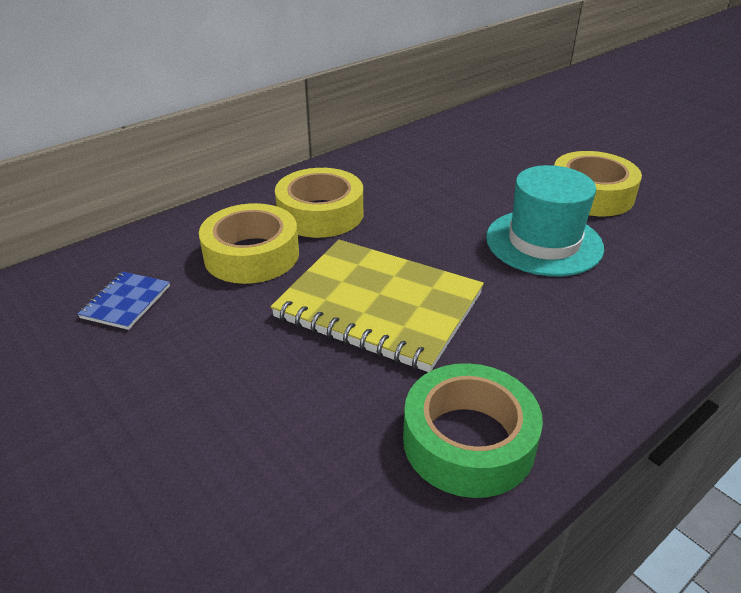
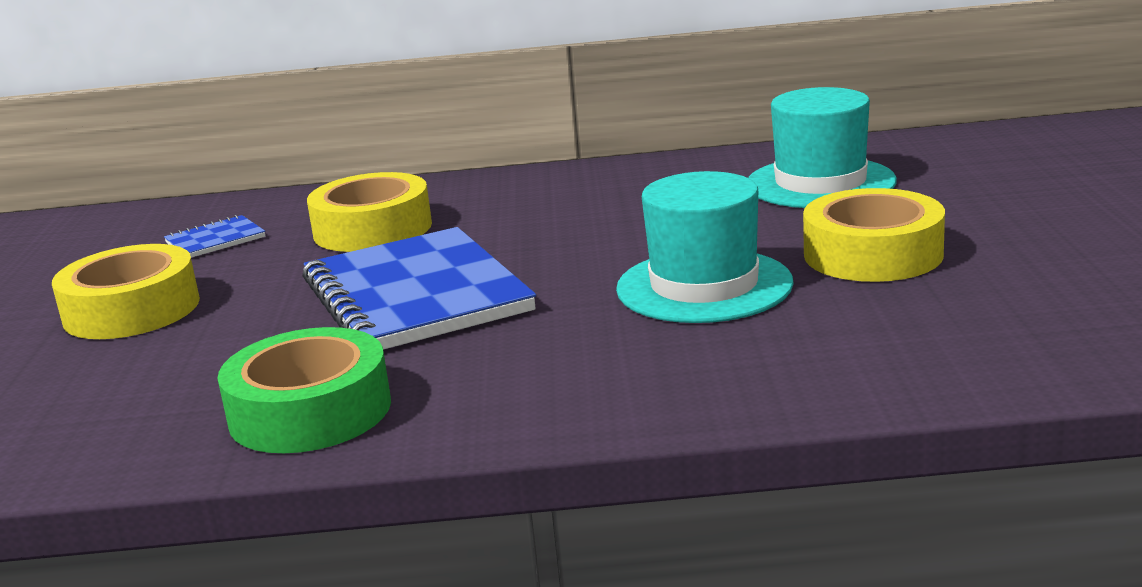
camera: 40 degrees right, 15 degrees down
(320, 214) = (498, 209): yellow tape -> yellow tape (132, 310)
(379, 306) = (416, 295): yellow notebook -> blue notebook
(487, 149) = (820, 183): none -> turquoise hat

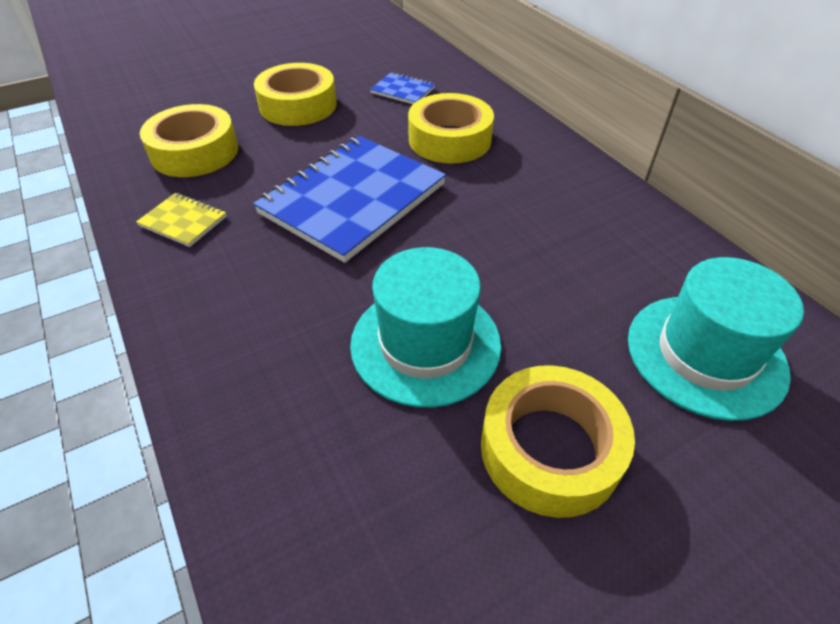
camera: 60 degrees right, 25 degrees up
(134, 396) = (195, 152): none -> yellow tape
(310, 411) = (183, 221): green tape -> yellow notebook

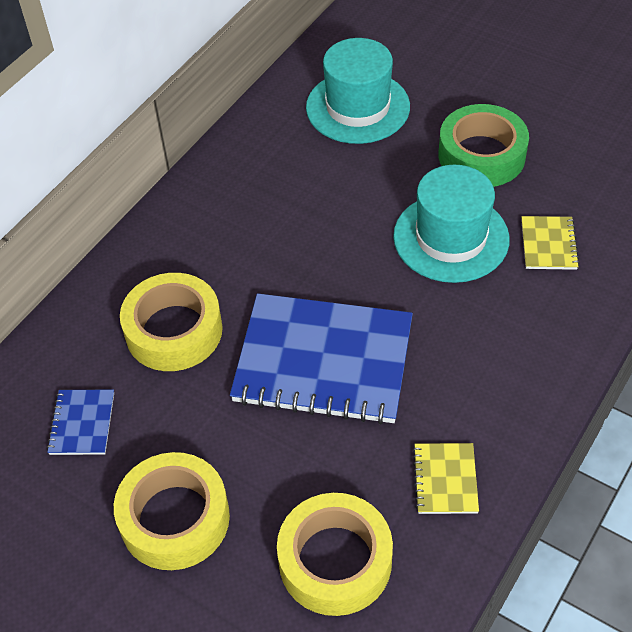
camera: 115 degrees left, 5 degrees up
(346, 436) = (548, 244): none -> yellow notebook
(550, 449) = (481, 155): yellow tape -> green tape

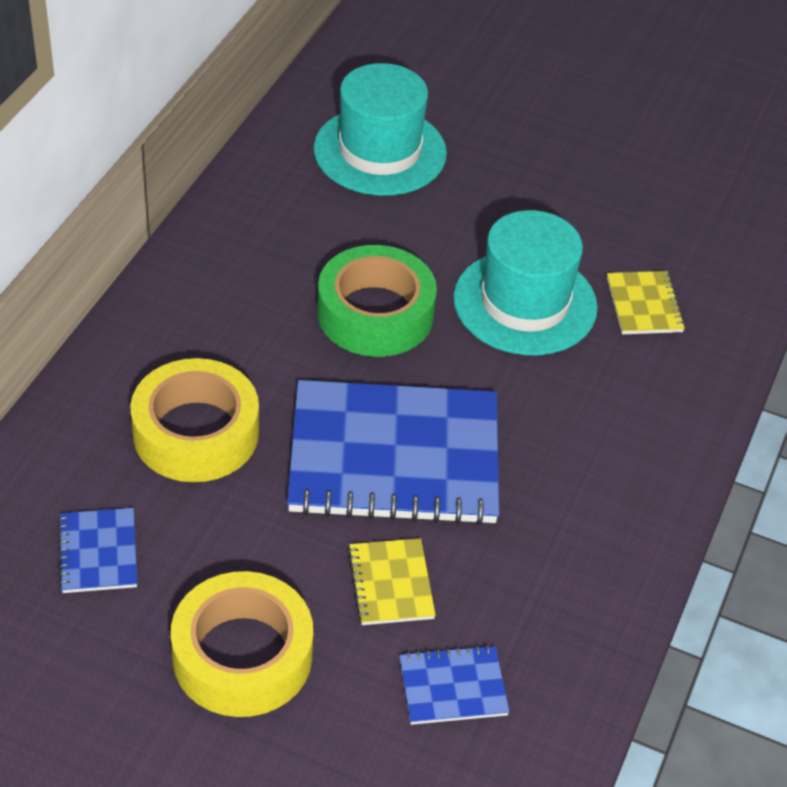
camera: 15 degrees left, 5 degrees down
(335, 561) = (453, 687): yellow tape -> blue notebook
(445, 479) = (568, 583): yellow notebook -> yellow notebook (391, 584)
(481, 155) = (545, 204): green tape -> green tape (375, 313)

